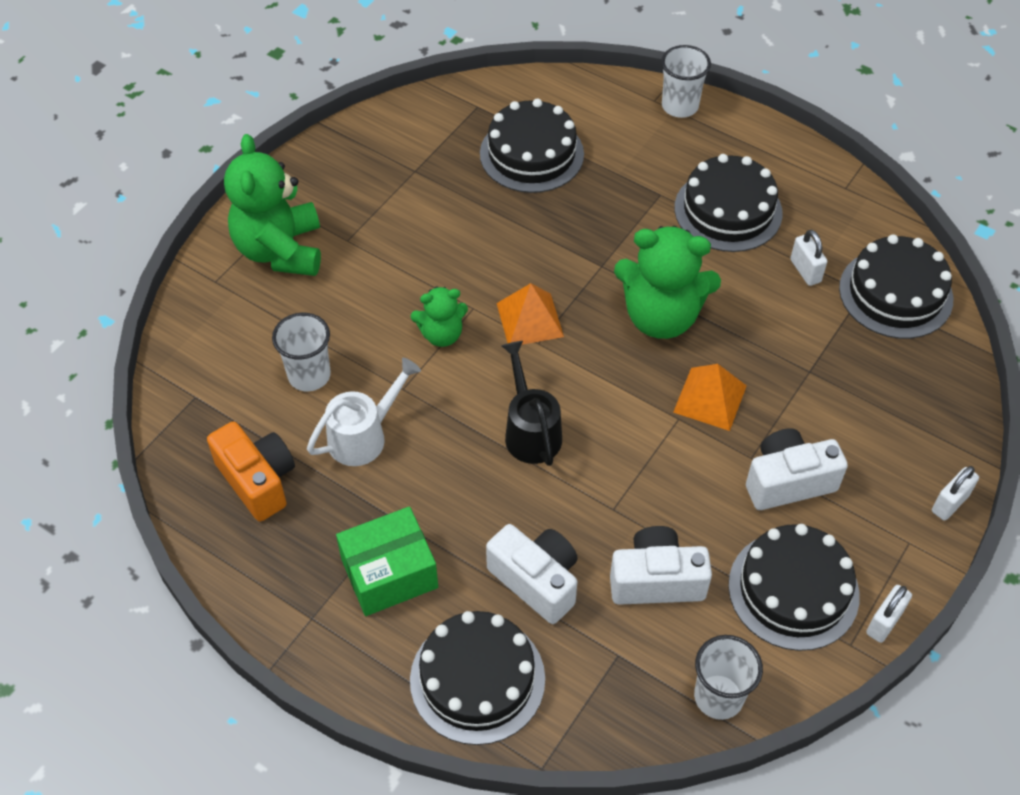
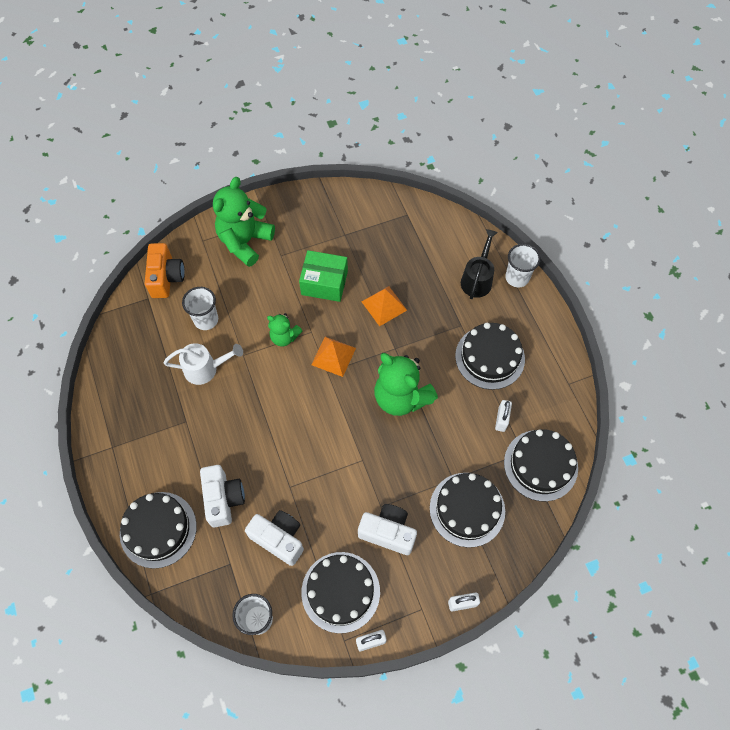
camera: 35 degrees right, 10 degrees up
(258, 480) = (142, 361): orange camera -> orange camera (166, 278)
(389, 573) = (162, 448): green box -> green box (324, 283)
(530, 430) = (284, 418): black watering can -> black watering can (477, 278)
(531, 154) = (412, 260): black cake -> black cake (467, 509)
(710, 398) = (387, 460): orange pyramid -> orange pyramid (384, 305)

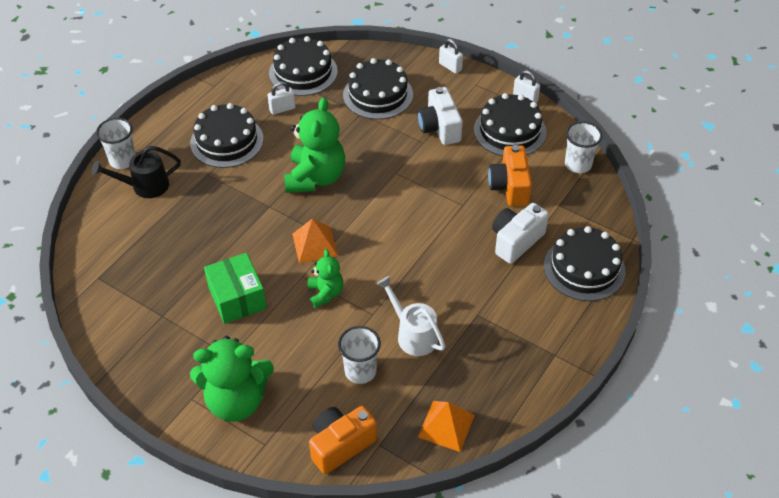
camera: 125 degrees left, 15 degrees down
(279, 539) = (510, 187): white camera -> orange camera
(384, 305) = (228, 237): orange pyramid -> orange pyramid (446, 426)

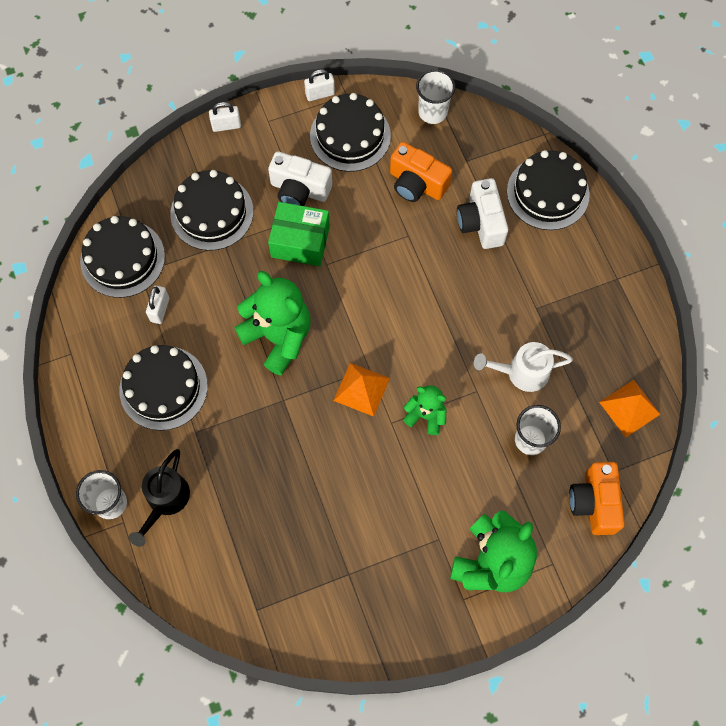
camera: 55 degrees left, 20 degrees up
(237, 298) = (376, 495): green box -> green box (300, 242)

